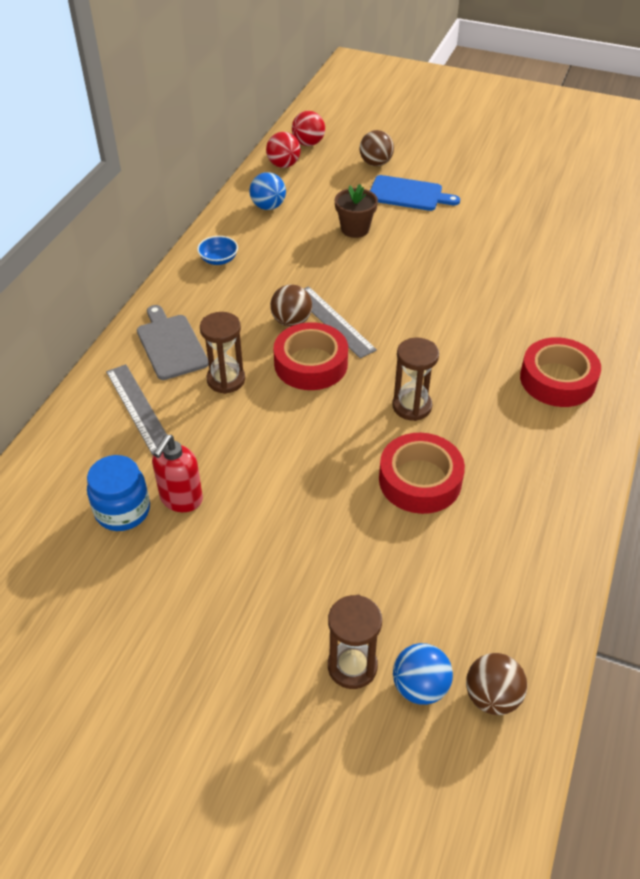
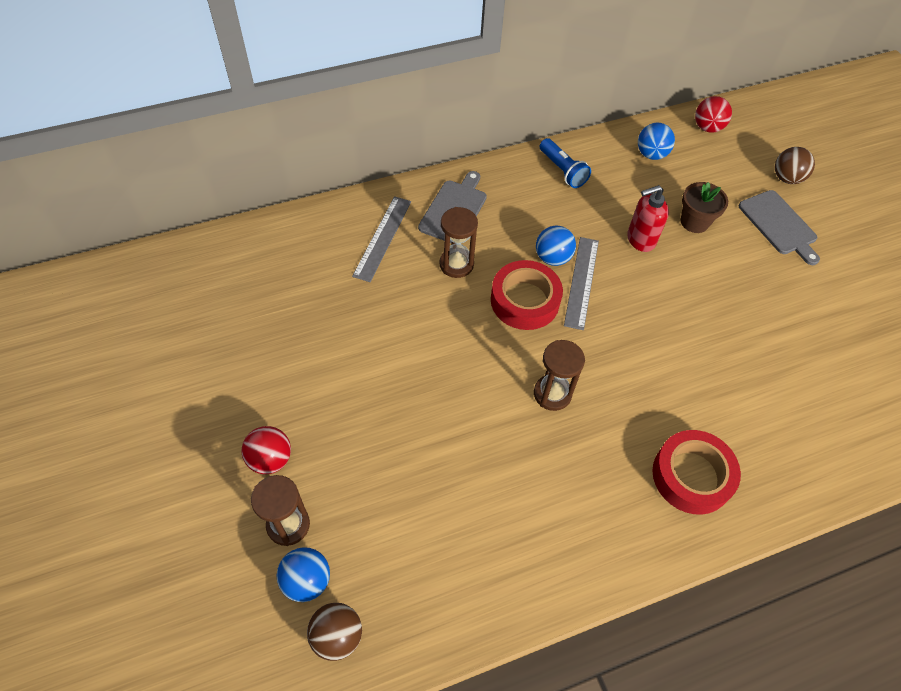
camera: 45 degrees right, 10 degrees up
(122, 511) = (294, 298): blue jar -> none
(181, 499) = (332, 321): red soap dispenser -> red soap dispenser (640, 240)
(218, 260) = (562, 170): blue bowl -> blue flashlight
(291, 321) = (552, 258): brown ball -> blue ball
(308, 143) = (752, 122): red ball -> red ball (270, 459)
(408, 194) = (779, 225): blue cutting board -> grey cutting board
(420, 480) = (486, 451): red tape -> none

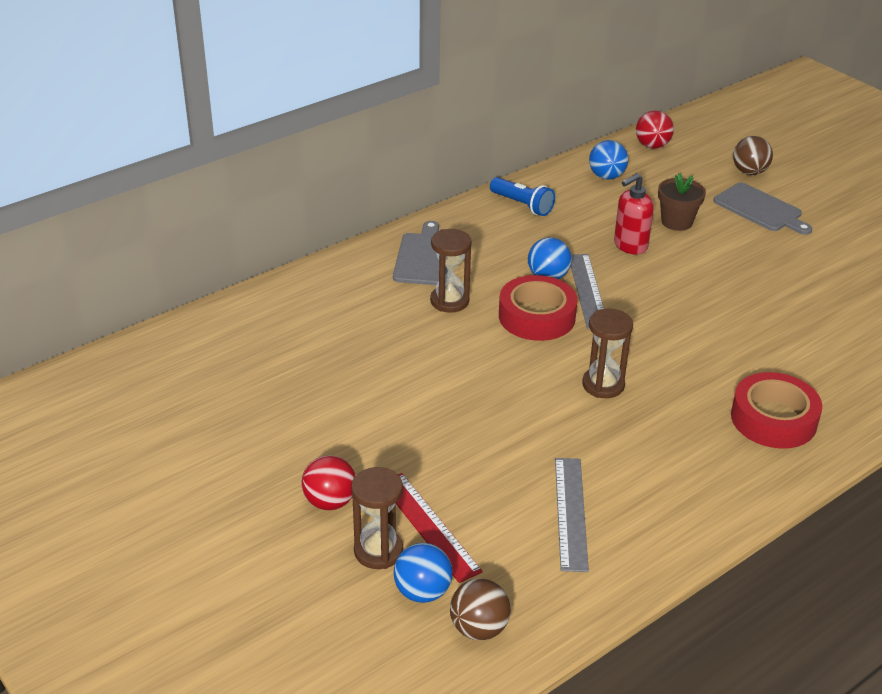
camera: 15 degrees left, 20 degrees down
(340, 510) = (428, 526): none -> red ruler
(383, 238) = (358, 294): grey ruler -> grey ruler (571, 513)

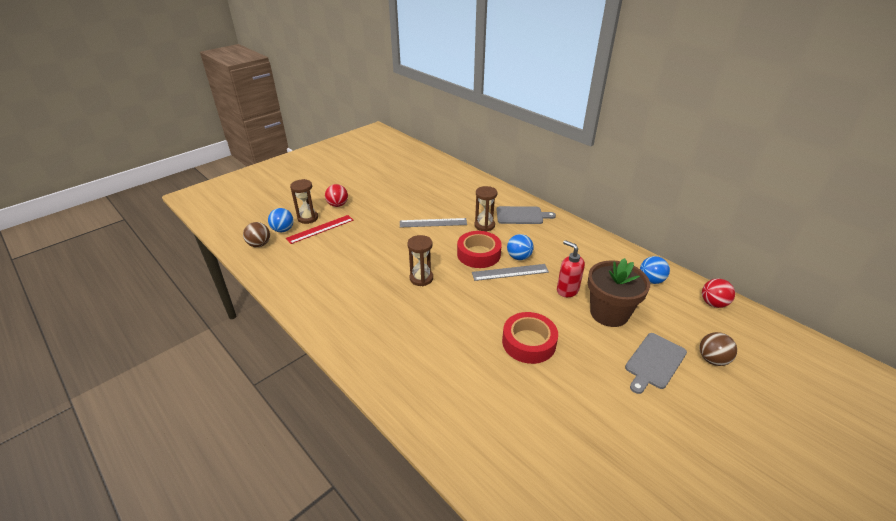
camera: 85 degrees right, 0 degrees up
(522, 205) = (592, 246): blue flashlight -> none
(571, 513) = (323, 268): grey ruler -> grey ruler (433, 223)
(676, 222) = (609, 313): brown flower pot -> brown flower pot, size x1.68
(773, 419) = (395, 349): red tape -> red tape (528, 342)

